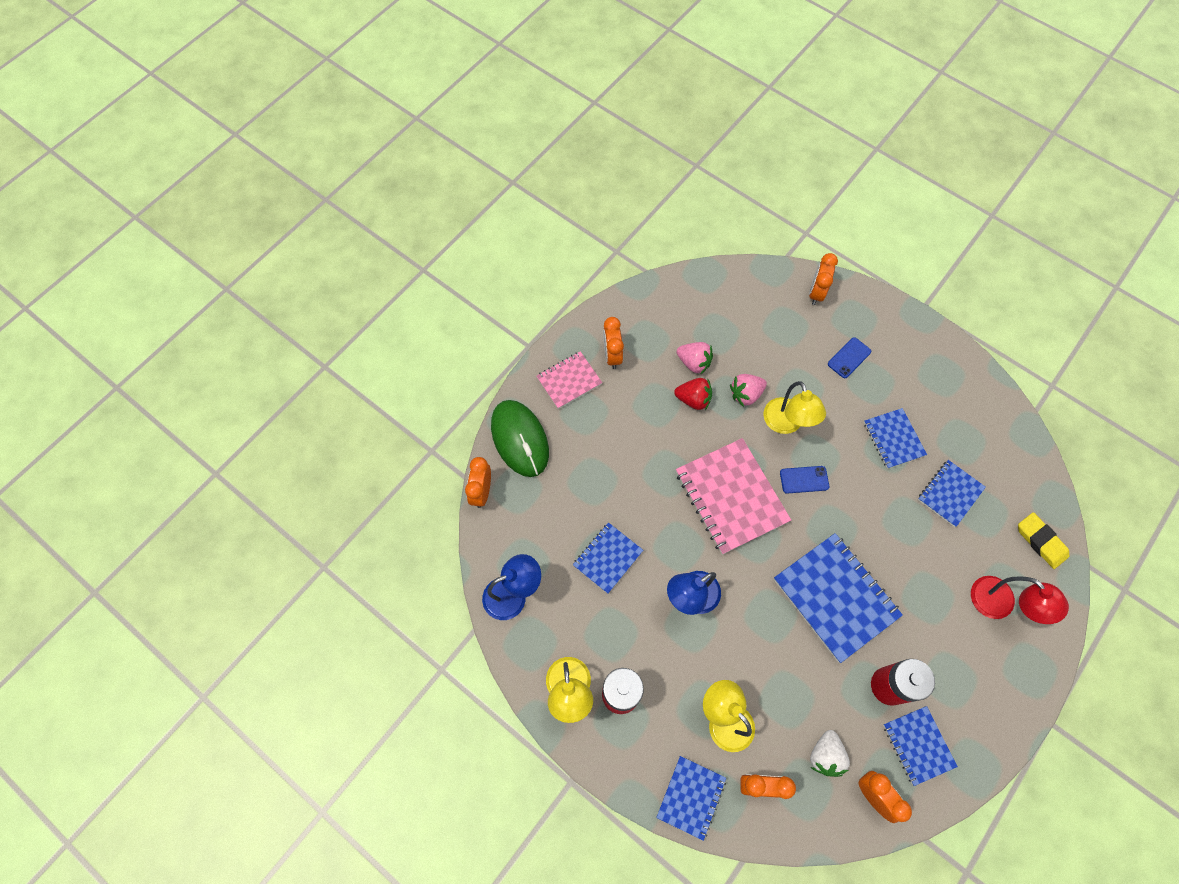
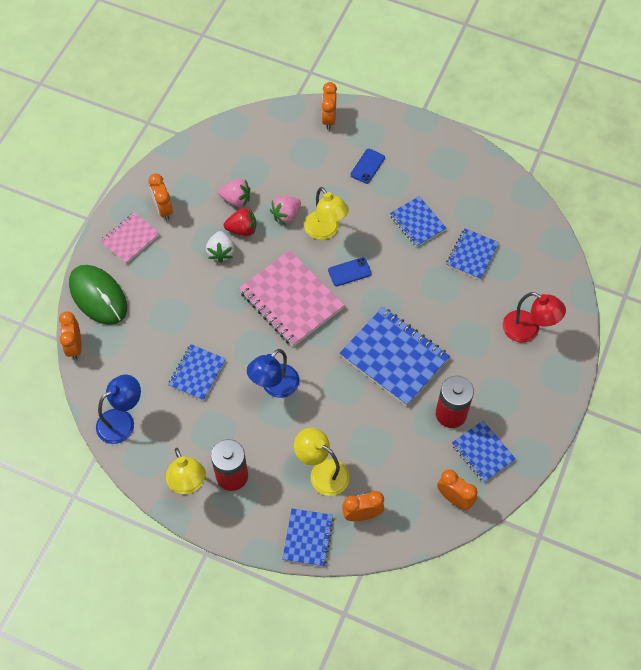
camera: 15 degrees left, 5 degrees down
(825, 755) = (410, 478): white strawberry -> white strawberry (221, 252)
(1041, 541) = (551, 274): yellow eraser -> none

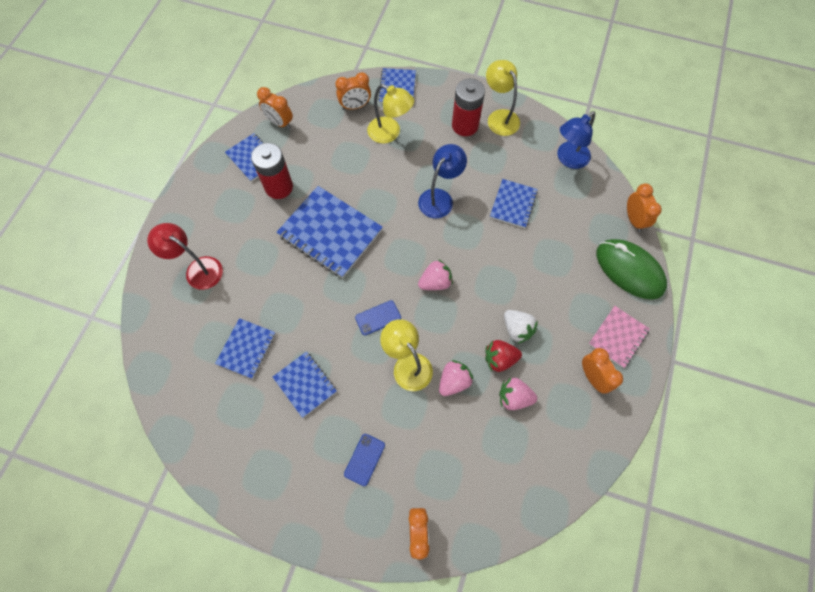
camera: 175 degrees right, 5 degrees up
(221, 252) = (517, 329): white strawberry -> white strawberry turned 150 degrees clockwise
(291, 300) = (435, 282): pink notebook -> pink strawberry

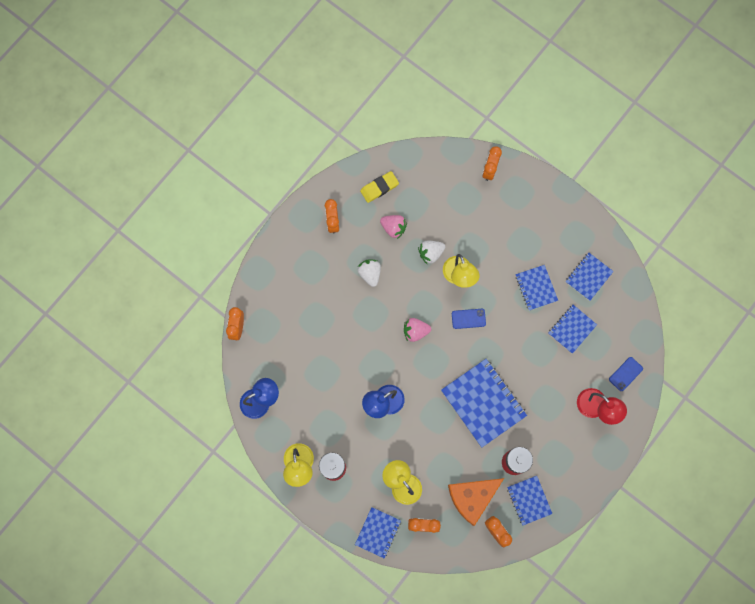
camera: 160 degrees left, 10 degrees up
(313, 143) = (472, 497): none -> orange cheese
(364, 459) = (510, 224): blue phone -> blue phone (625, 374)
(454, 381) = (430, 253): pink strawberry -> white strawberry
(499, 359) = (392, 257): red strawberry -> none
(513, 204) = (326, 375): blue notebook -> blue notebook (588, 277)
(556, 446) = (379, 188): none -> yellow eraser
(618, 337) = (300, 242): pink notebook -> none
(629, 270) = (264, 288): green mouse -> none

